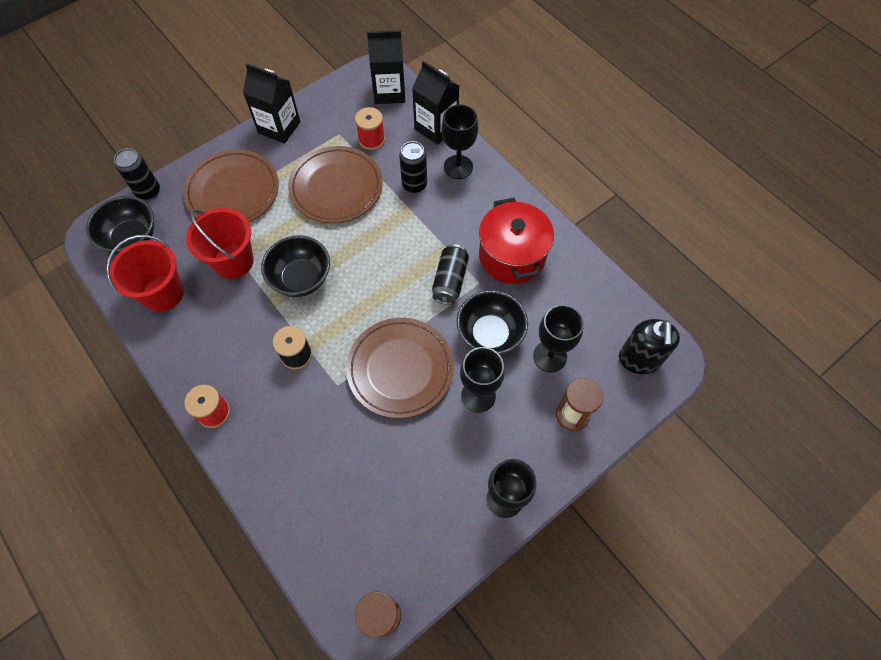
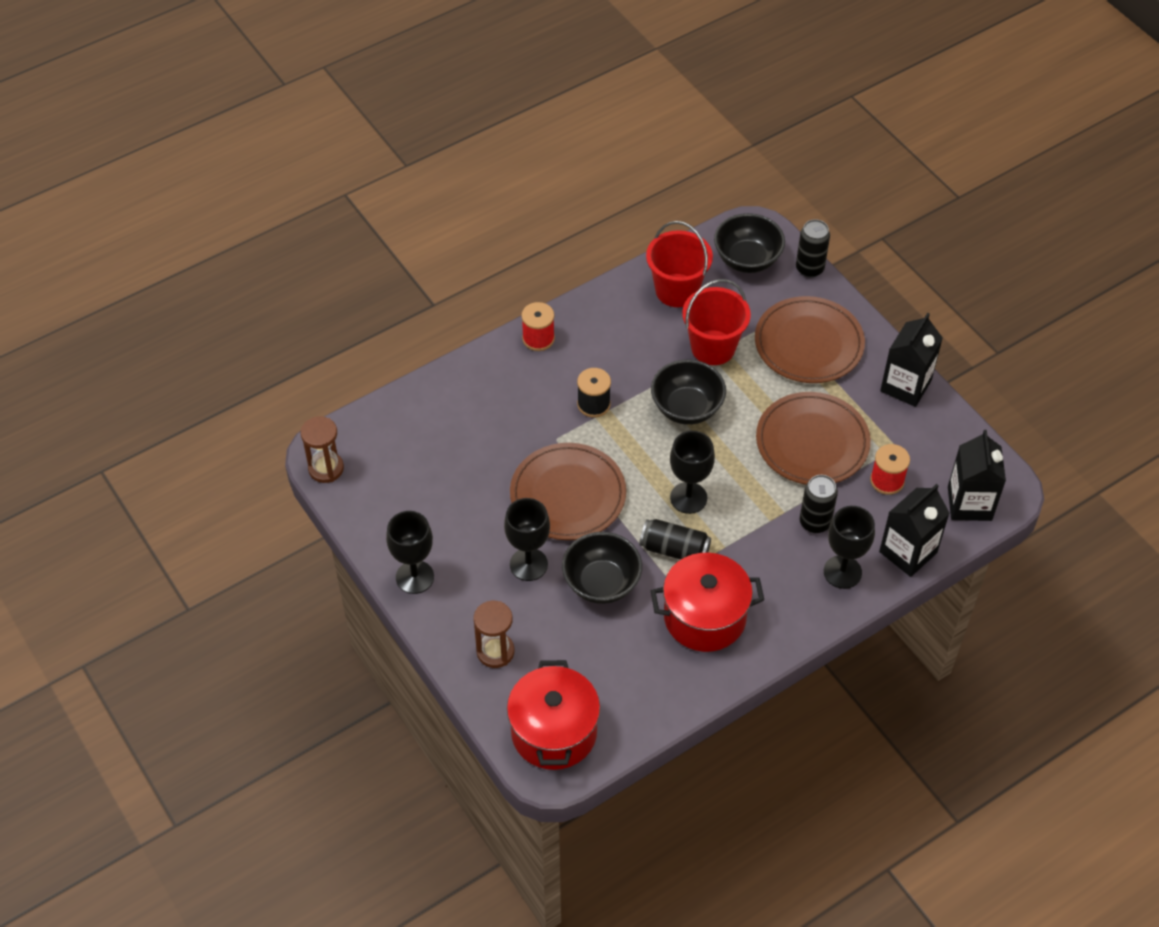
camera: 95 degrees right, 10 degrees down
(550, 356) = (567, 639): black goblet -> black goblet (688, 498)
(639, 359) = (554, 732): black soap dispenser -> red pot

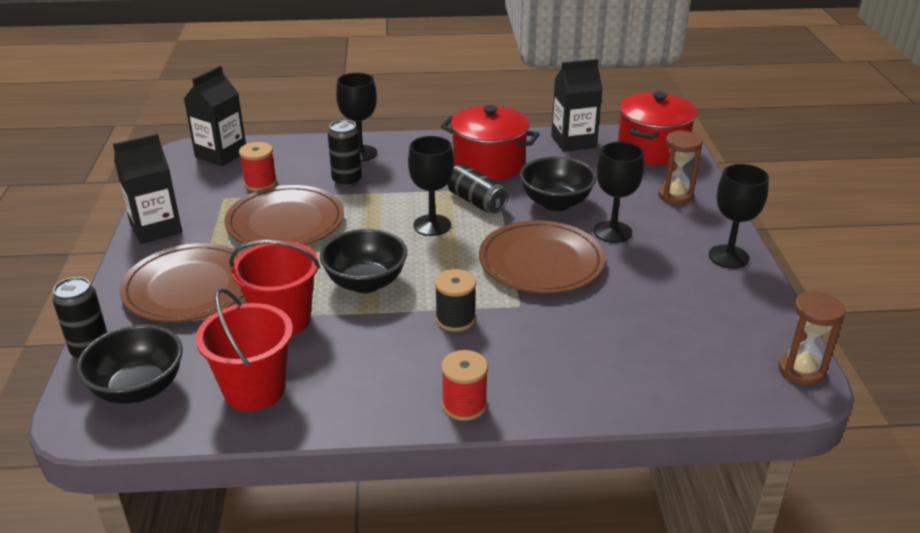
camera: 150 degrees left, 20 degrees down
(908, 552) = (301, 148): black carton -> black carton (573, 142)

